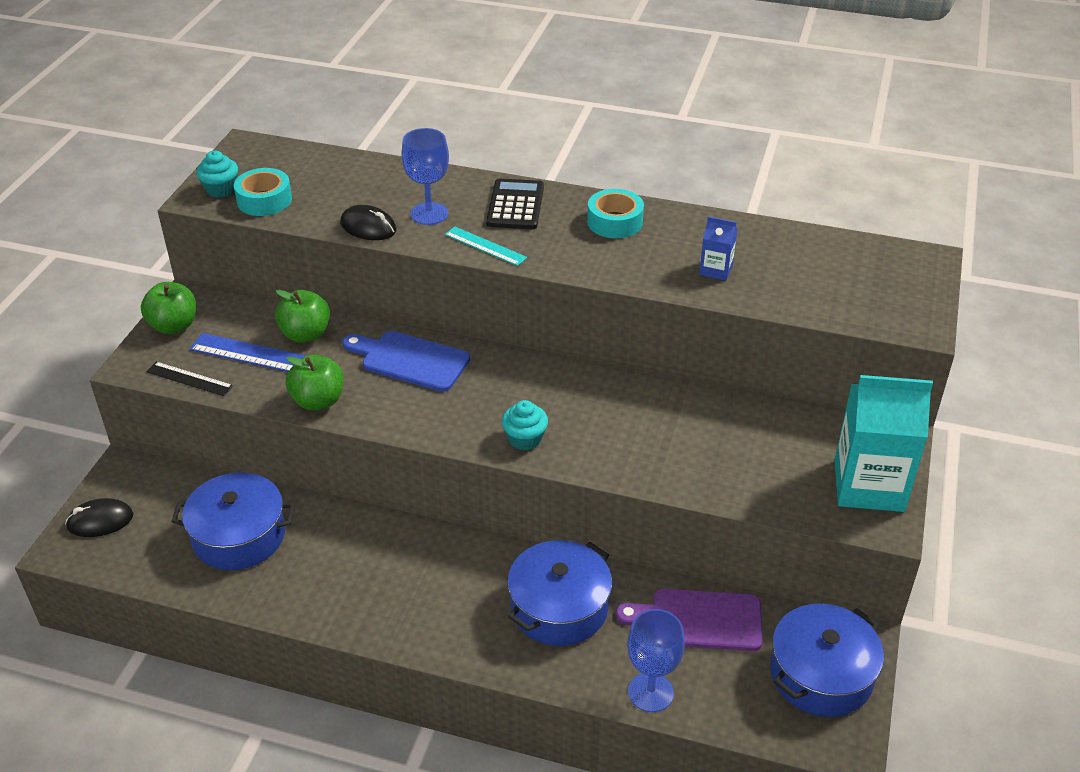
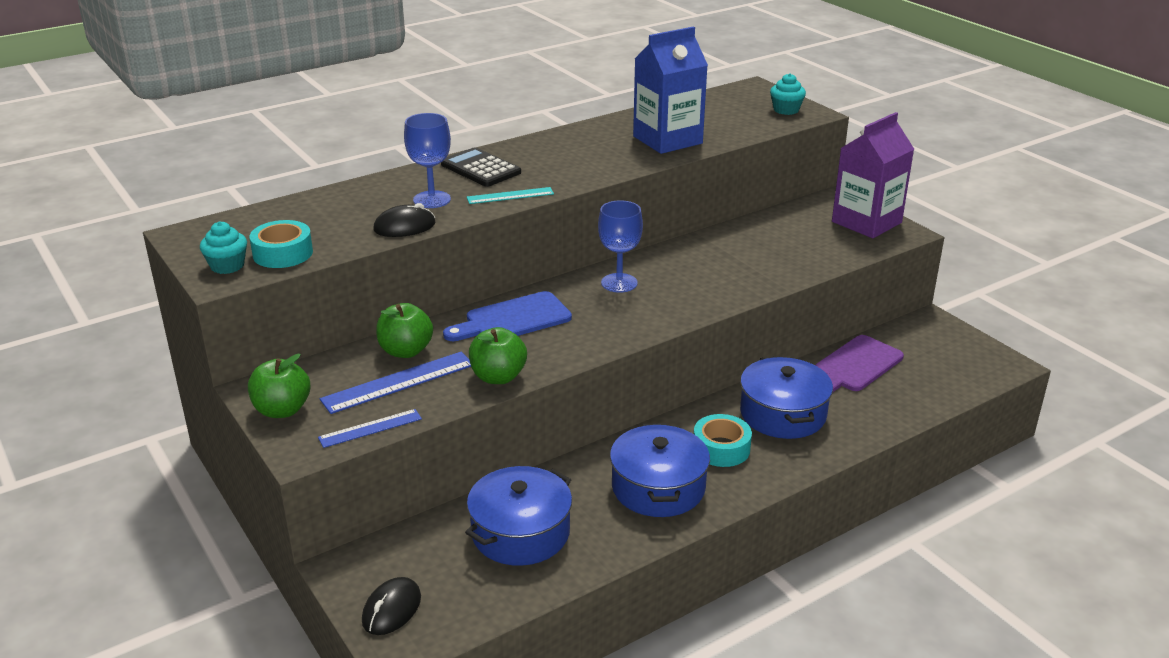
camera: 50 degrees left, 10 degrees down
(189, 379) = (370, 428): black ruler -> blue ruler
(525, 439) = (668, 311): turquoise cupcake -> turquoise cupcake (786, 110)
(615, 222) = (561, 147): turquoise tape -> turquoise tape (721, 448)
(650, 692) = (897, 413): blue goblet -> blue goblet (619, 283)
(716, 270) = (667, 140): blue carton -> blue carton, size x2.18
(821, 674) = (945, 346): blue pot -> blue pot (658, 487)
(869, 485) = (866, 222): turquoise carton -> purple carton

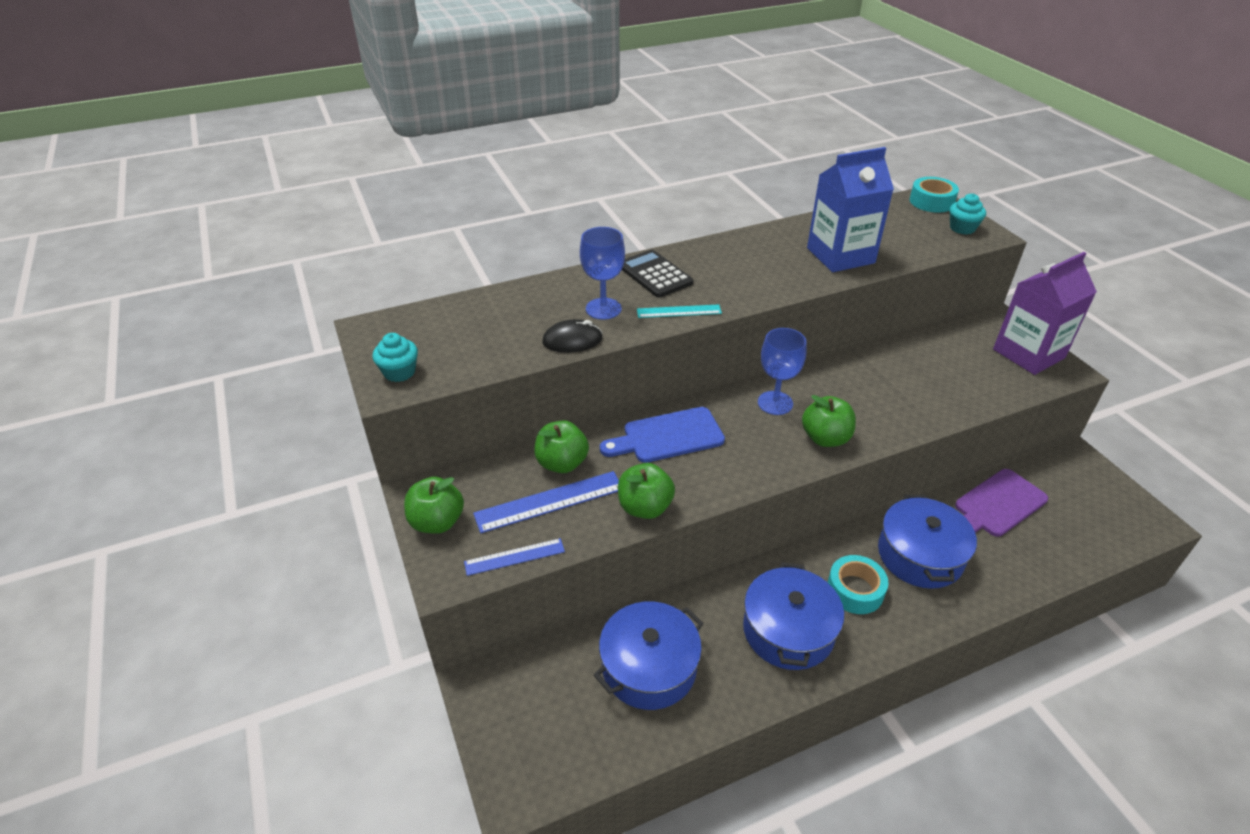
camera: 10 degrees right, 10 degrees up
(283, 253) = (453, 362): turquoise tape -> turquoise tape (931, 202)
(391, 609) = (515, 744): black mouse -> none
(673, 306) = (825, 438): none -> green apple

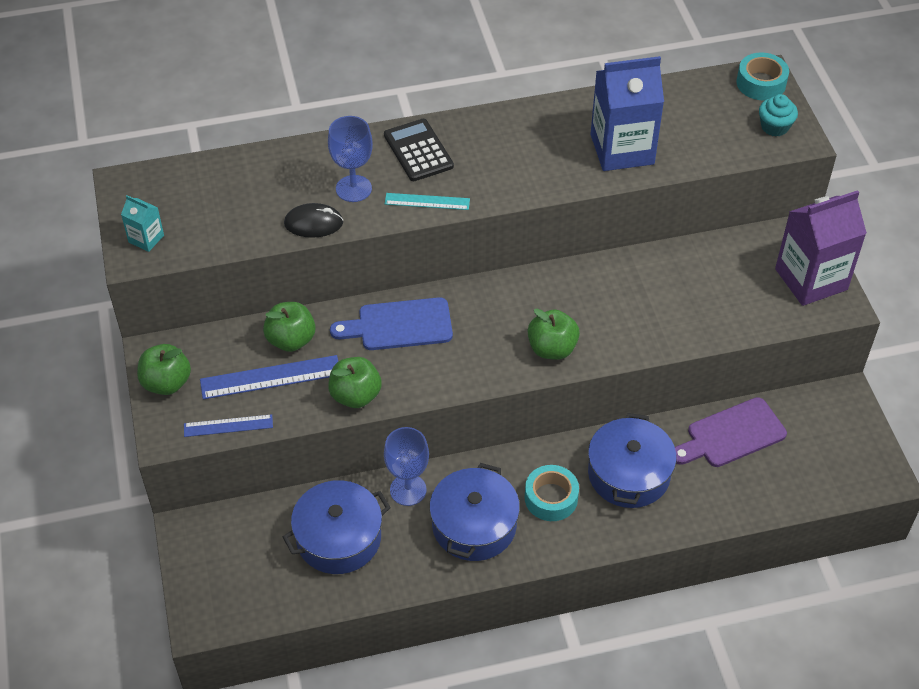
camera: 10 degrees right, 10 degrees up
(399, 372) = (146, 239): turquoise cupcake -> turquoise carton
(775, 403) = (518, 302): blue goblet -> blue goblet (408, 490)

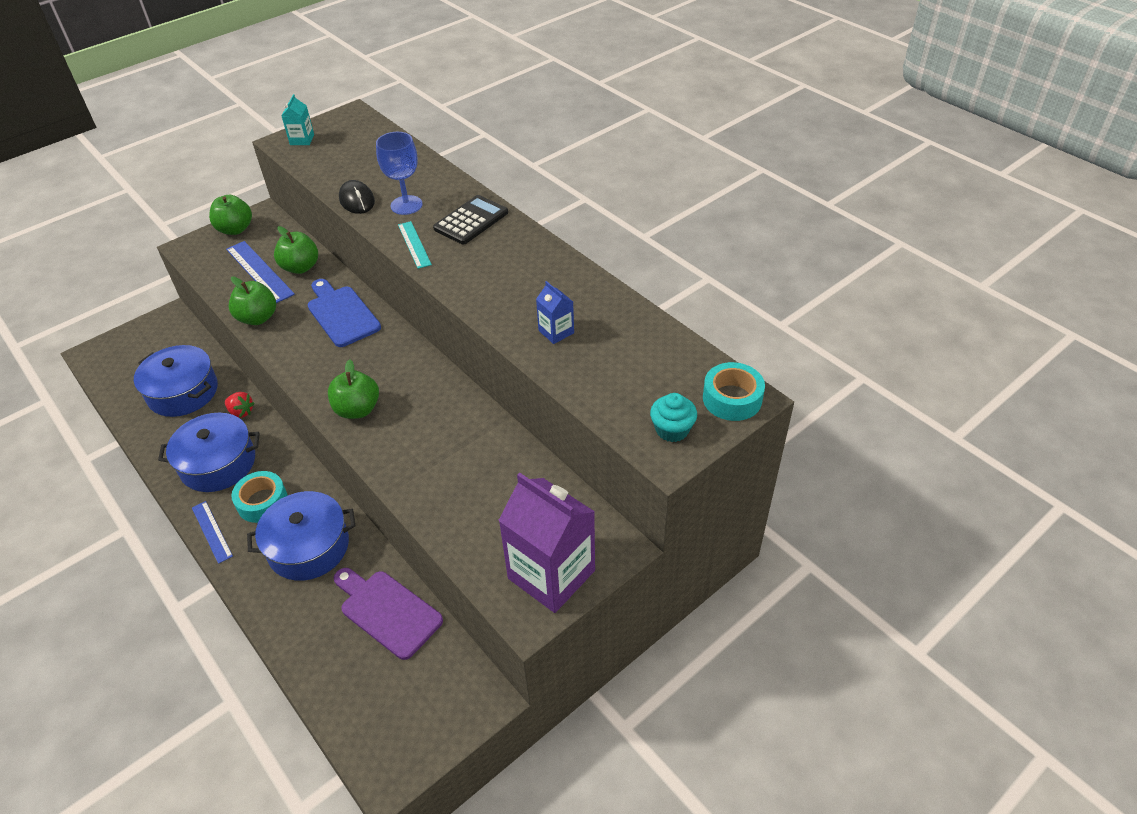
camera: 65 degrees right, 5 degrees down
(228, 426) = (205, 269): blue ruler -> blue ruler (211, 531)
(408, 490) = (241, 412): blue goblet -> red strawberry
(622, 149) = (556, 332): blue carton -> blue carton, size x0.46

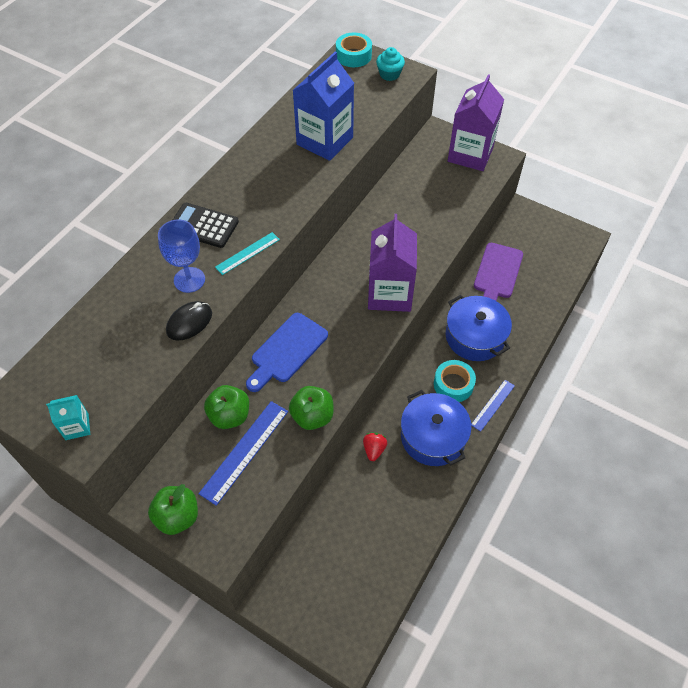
camera: 110 degrees left, 10 degrees up
(183, 392) = (369, 516): blue pot -> none
(357, 409) = (389, 293): green apple -> purple carton
(556, 332) = (325, 141): blue carton -> blue carton, size x2.18

